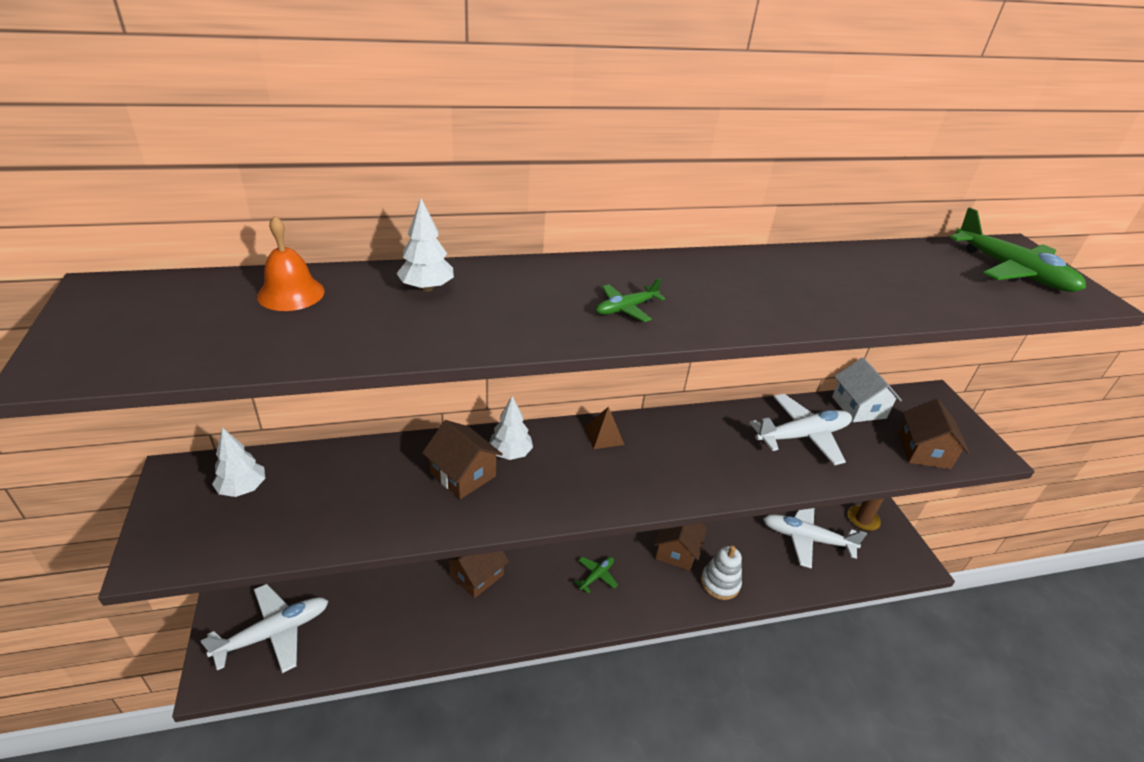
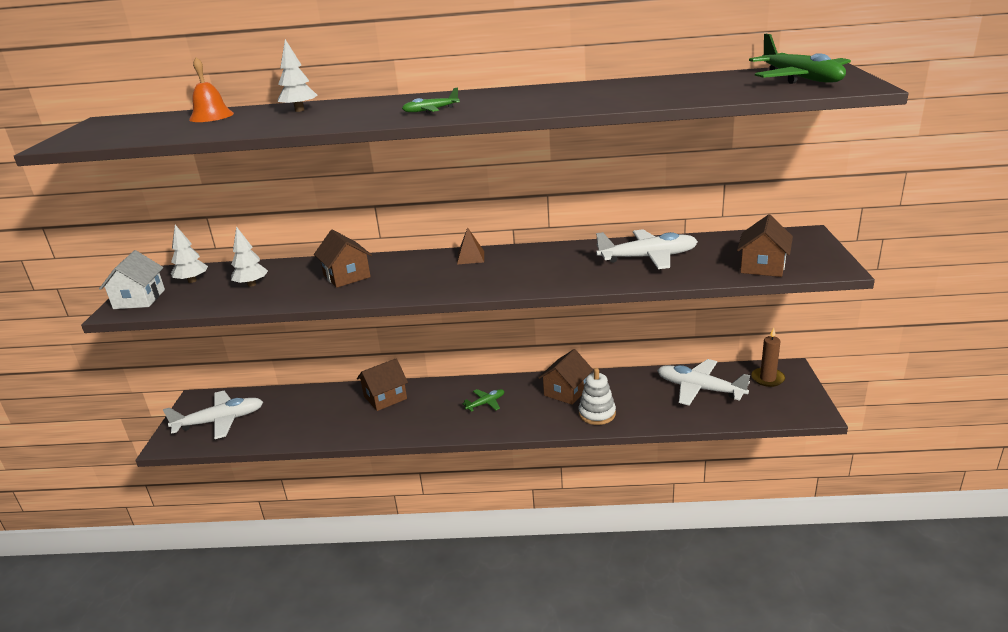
camera: 20 degrees right, 10 degrees down
(510, 453) = (389, 266): white tree -> white tree (251, 284)
(858, 407) = (718, 241): white house -> white house (139, 299)

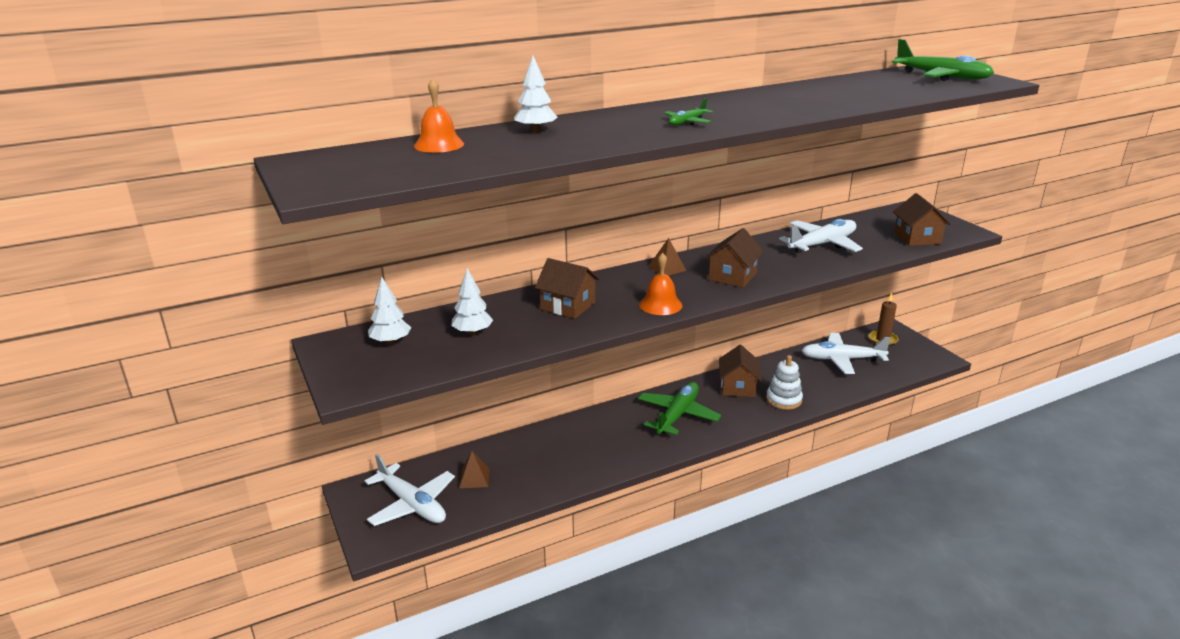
camera: 30 degrees left, 0 degrees up
(139, 299) = (354, 373): white house -> none
(220, 421) = (412, 504): white plane -> white plane turned 90 degrees clockwise
(280, 413) = (474, 478): none -> brown pyramid
(385, 397) = (573, 434): brown house -> brown house (732, 276)
(418, 288) = (660, 304): none -> orange bell
(486, 403) = (678, 415): green plane -> green plane, size x1.97

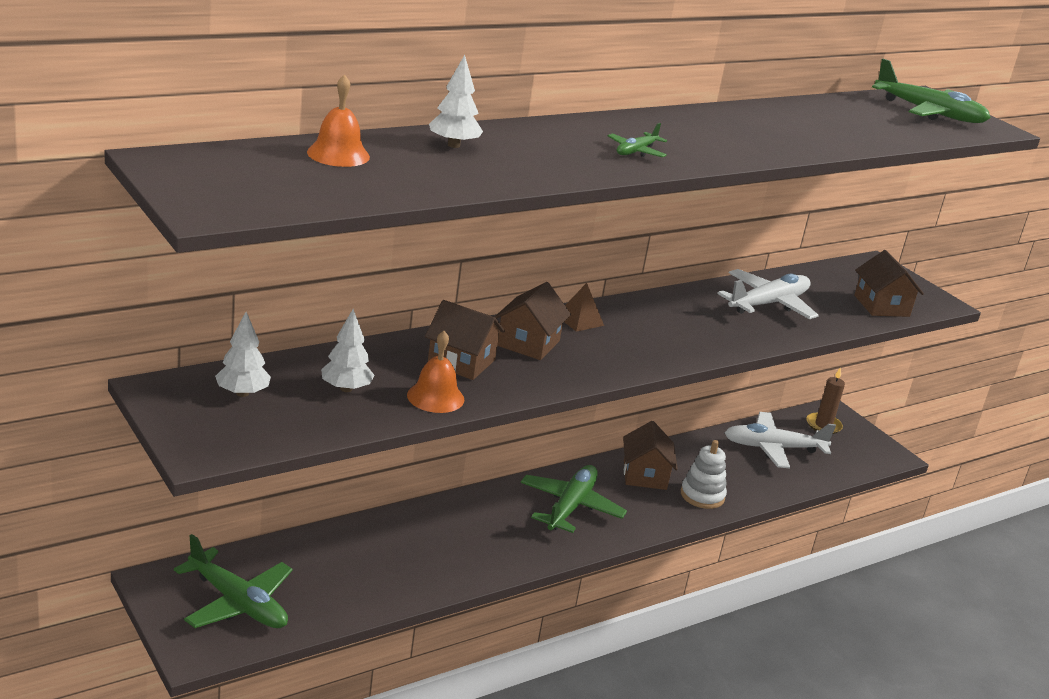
camera: 10 degrees left, 0 degrees up
(412, 504) = (238, 603): white plane -> green plane
(474, 478) = (315, 573): brown pyramid -> none
(660, 304) = (577, 370): orange bell -> orange bell (435, 397)
(732, 276) = (661, 338): brown house -> brown house (528, 343)

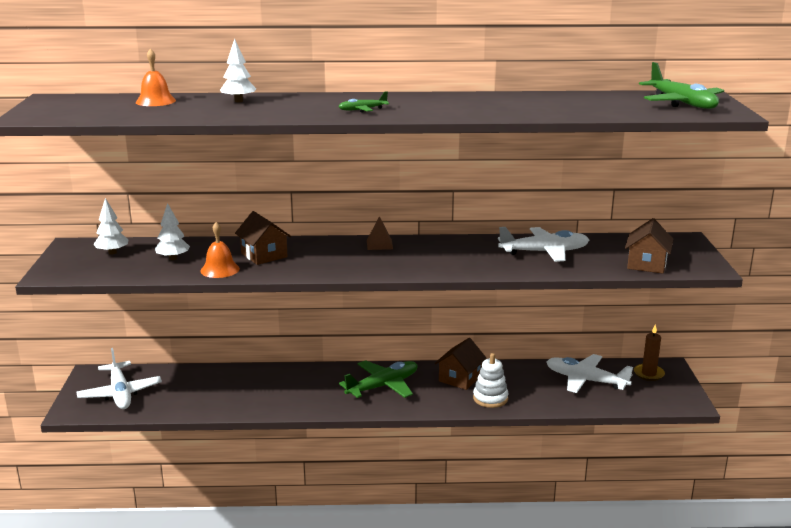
camera: 35 degrees right, 5 degrees down
(238, 603) = (120, 393): green plane -> white plane
(528, 343) = (324, 251): brown house -> none

